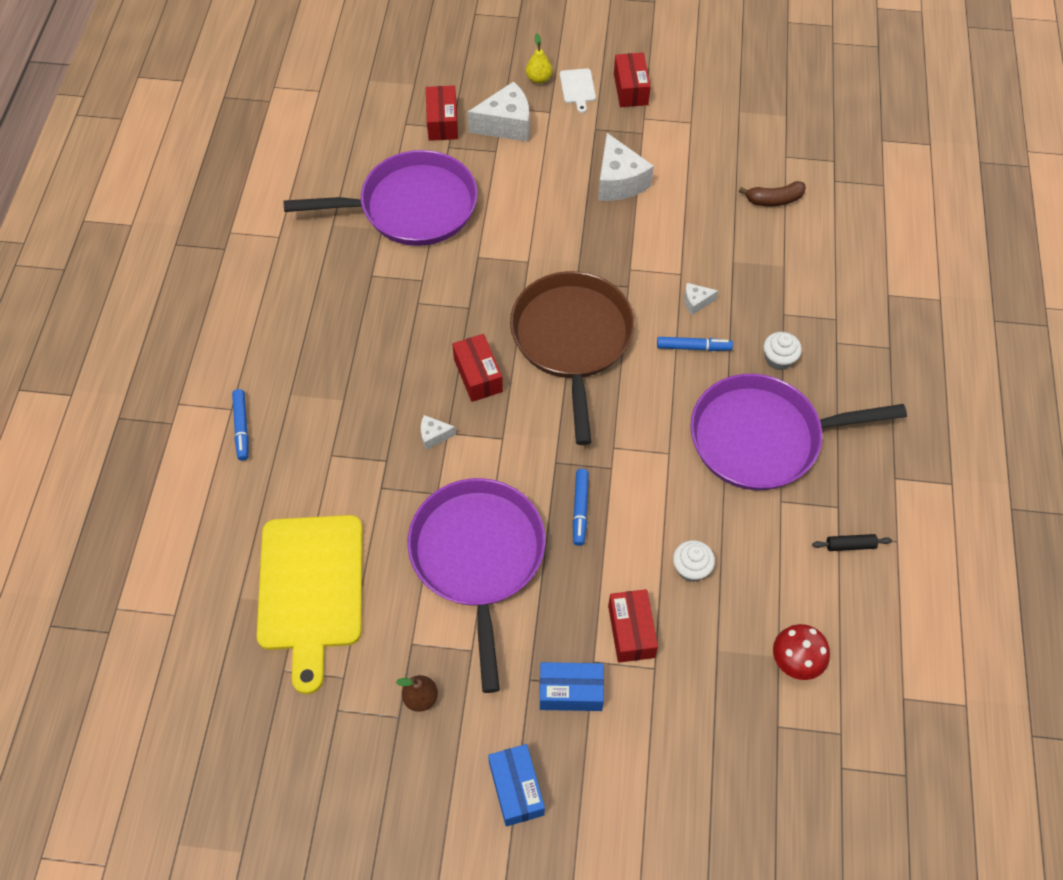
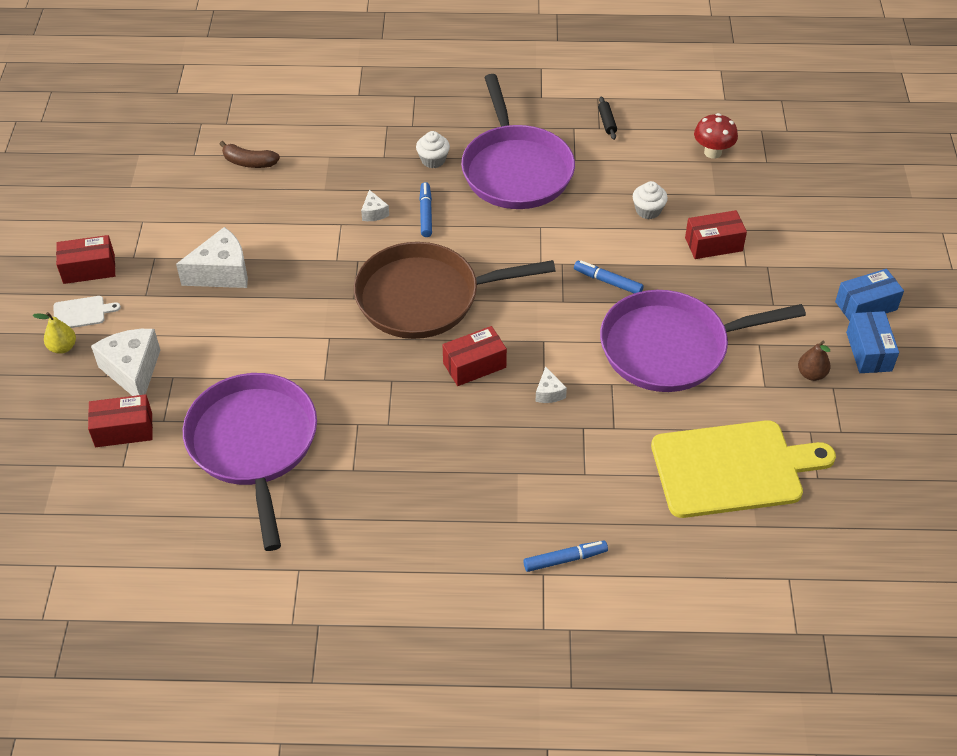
camera: 95 degrees left, 10 degrees down
(570, 691) = (776, 278): blue box -> blue box (868, 351)
(580, 509) = (608, 281): blue marker -> blue marker turned 150 degrees counterclockwise
(774, 200) = (249, 162): brown banana -> brown banana turned 120 degrees clockwise

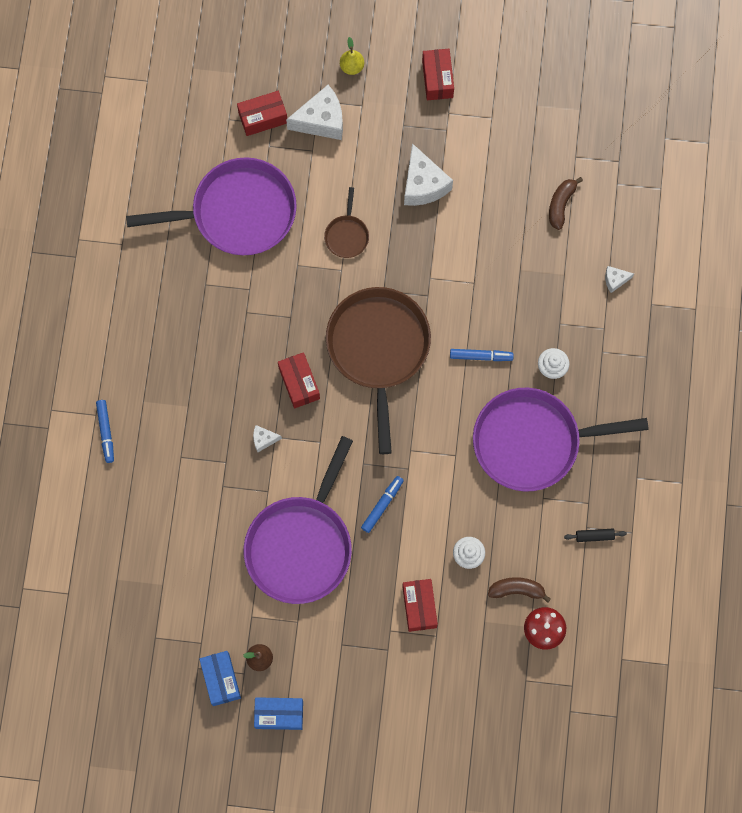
camera: 95 degrees right, 25 degrees up
(82, 313) = (388, 78): white cutting board -> none
(123, 430) = (263, 118): red box -> red box turned 75 degrees clockwise
(285, 335) = (347, 235): none -> brown pan
(374, 213) = (485, 311): white cheese -> white cheese (615, 280)
(670, 348) = (301, 546): purple pan -> purple pan turned 150 degrees counterclockwise
(676, 173) = (517, 590): none -> brown banana
(732, 468) = (172, 572): yellow cutting board -> none
(866, 306) = (331, 726): blue box -> blue box (221, 679)

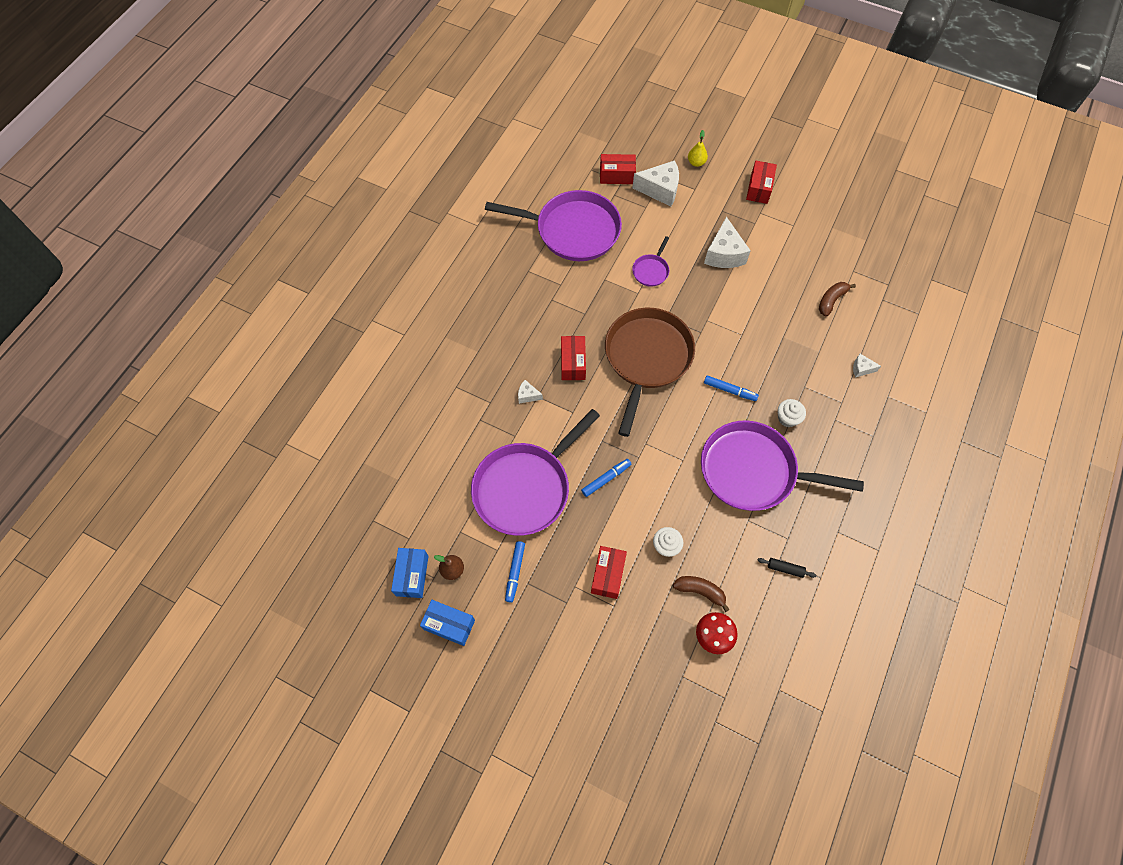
camera: 20 degrees right, 10 degrees down
(106, 432) = (406, 349): blue marker -> blue marker (515, 572)
(347, 235) = (651, 271): brown pan -> purple pan

